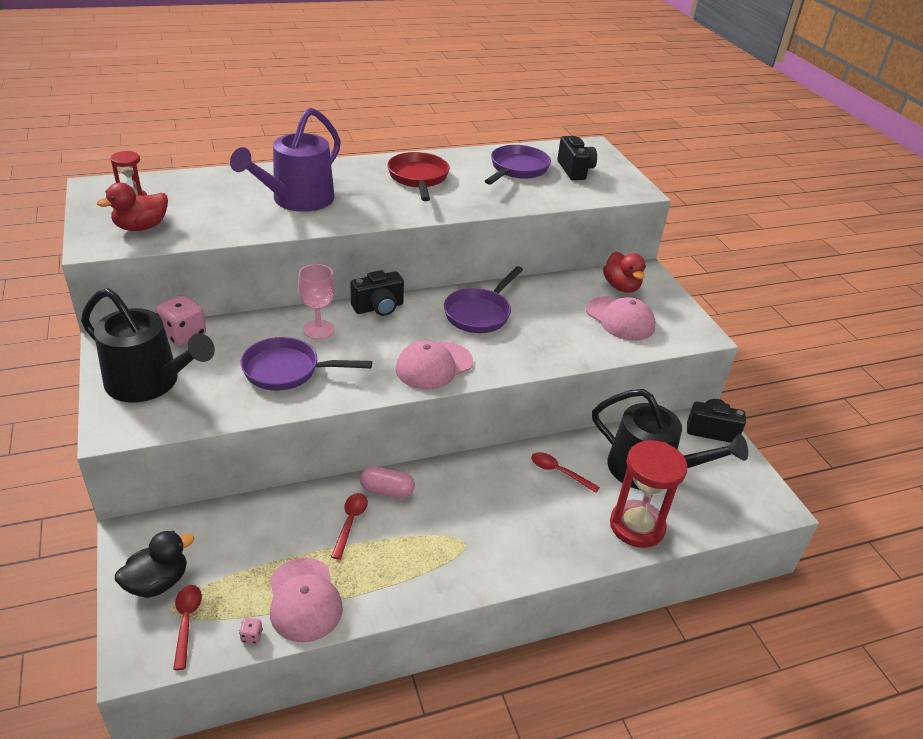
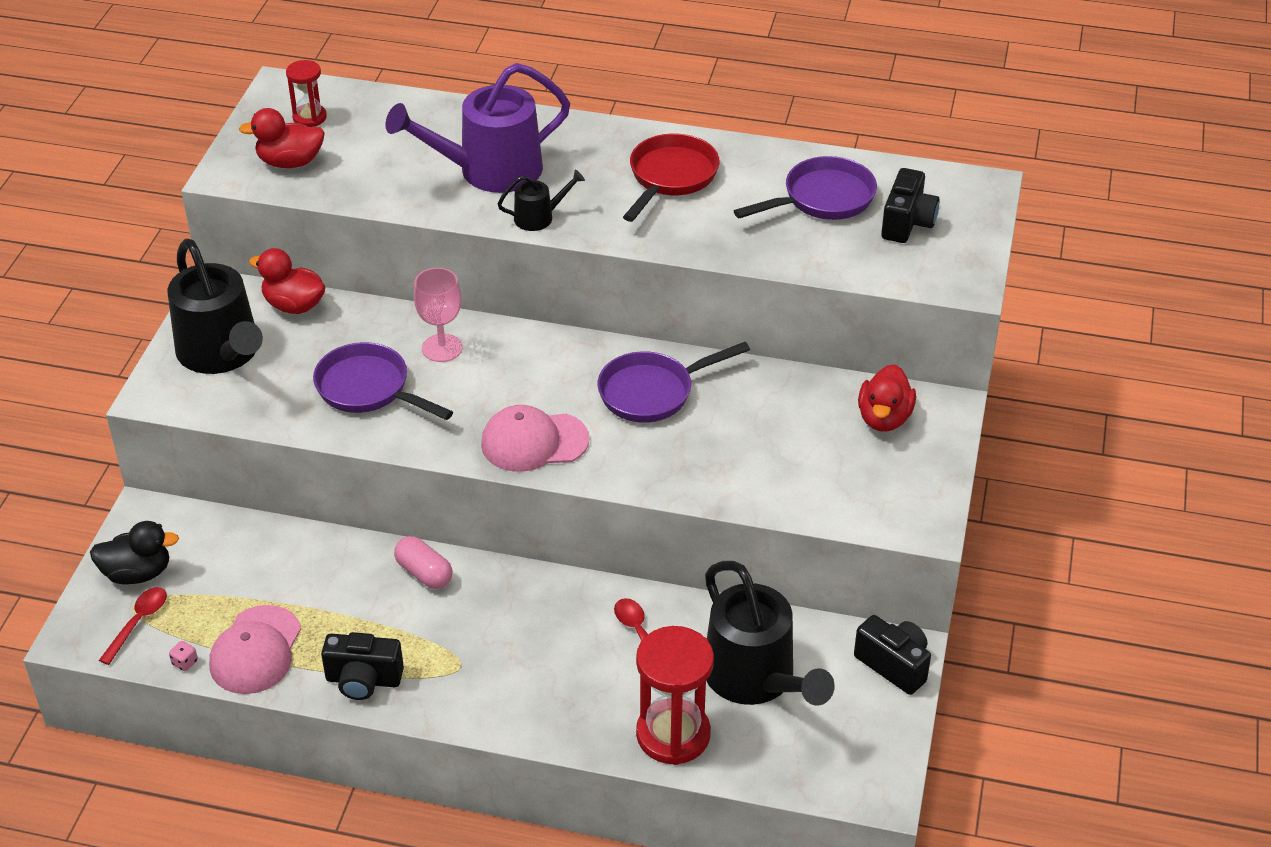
camera: 35 degrees right, 5 degrees up
(183, 335) = (294, 305): pink dice -> red duck
(350, 522) = (359, 592): red spoon -> none
(356, 217) = (539, 217): none -> black watering can
(378, 308) = (535, 342): black camera -> black camera (363, 680)
(620, 319) = (832, 464): pink cap -> none

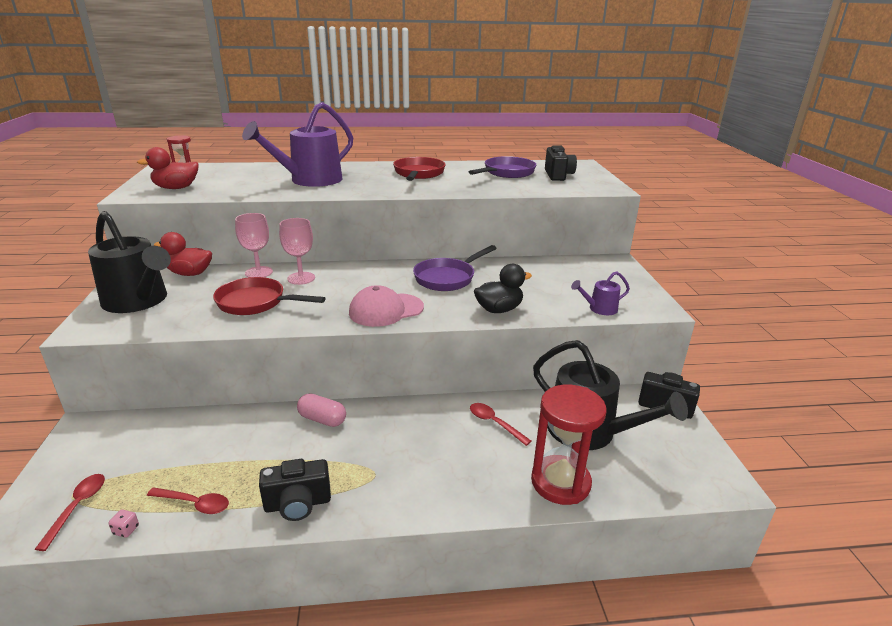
camera: 20 degrees left, 15 degrees down
(137, 573) = (77, 469): black duck -> black duck (499, 309)
(256, 650) = (194, 504): pink cap -> red spoon
(368, 389) = (256, 303): purple pan -> red pan
(387, 322) = (259, 272): none -> pink goblet
(539, 217) = (350, 191): black watering can -> none
(836, 507) = (599, 309): none -> purple watering can
(884, 418) = (588, 269): red duck -> none

